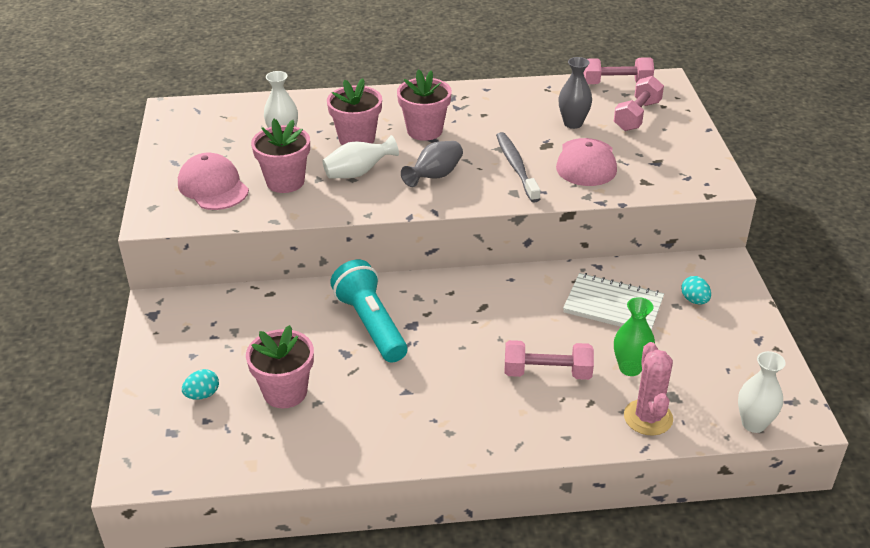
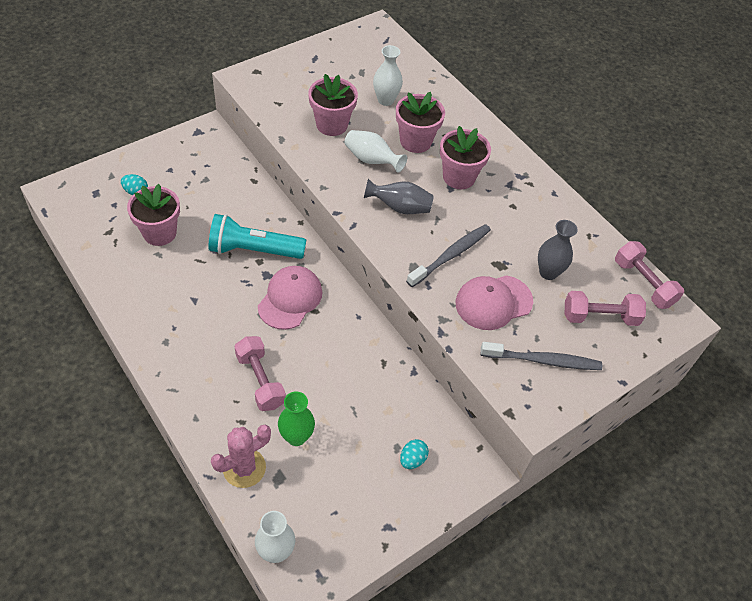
camera: 55 degrees right, 15 degrees up
(213, 187) = (300, 90): pink cap -> pink cap (290, 299)
(370, 324) = (253, 250): turquoise flashlight -> turquoise flashlight turned 120 degrees counterclockwise
(613, 305) = (368, 399): white notebook -> none
(665, 159) = (543, 360): none -> grey toothbrush

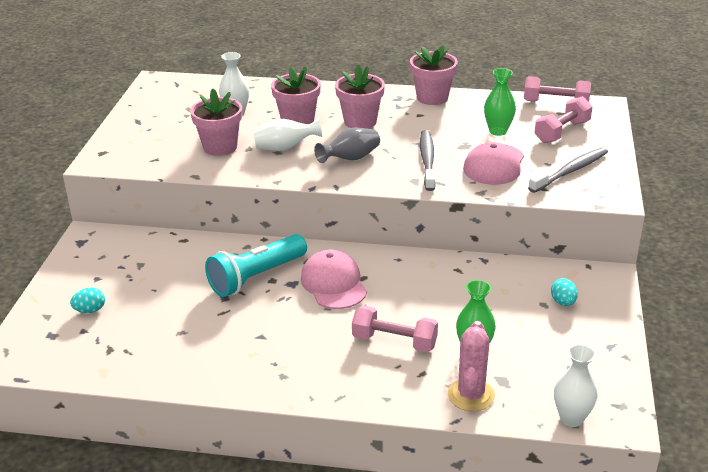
camera: 40 degrees left, 20 degrees down
(159, 233) = (158, 319): pink flower pot -> pink flower pot (432, 97)
(548, 272) = (498, 131): grey vase -> green vase

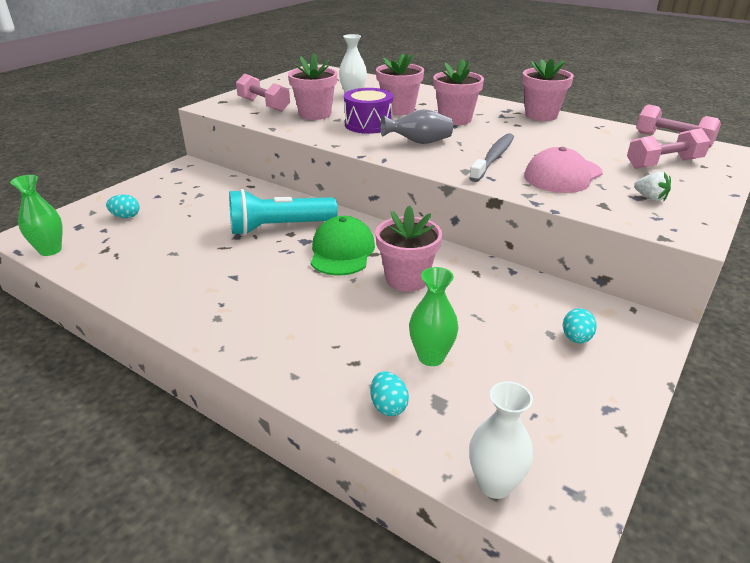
camera: 25 degrees right, 0 degrees up
(285, 148) = (368, 124): white vase -> purple drum
(333, 284) = (342, 251): pink cap -> green cap
(394, 341) = (353, 320): pink dumbbell -> pink dumbbell (264, 105)
(408, 293) = (407, 279): none -> pink flower pot
(471, 395) = (388, 406): pink cactus -> turquoise egg
(498, 131) = (589, 150): green vase -> green vase (50, 250)
(570, 171) = (650, 198): grey toothbrush -> white strawberry

